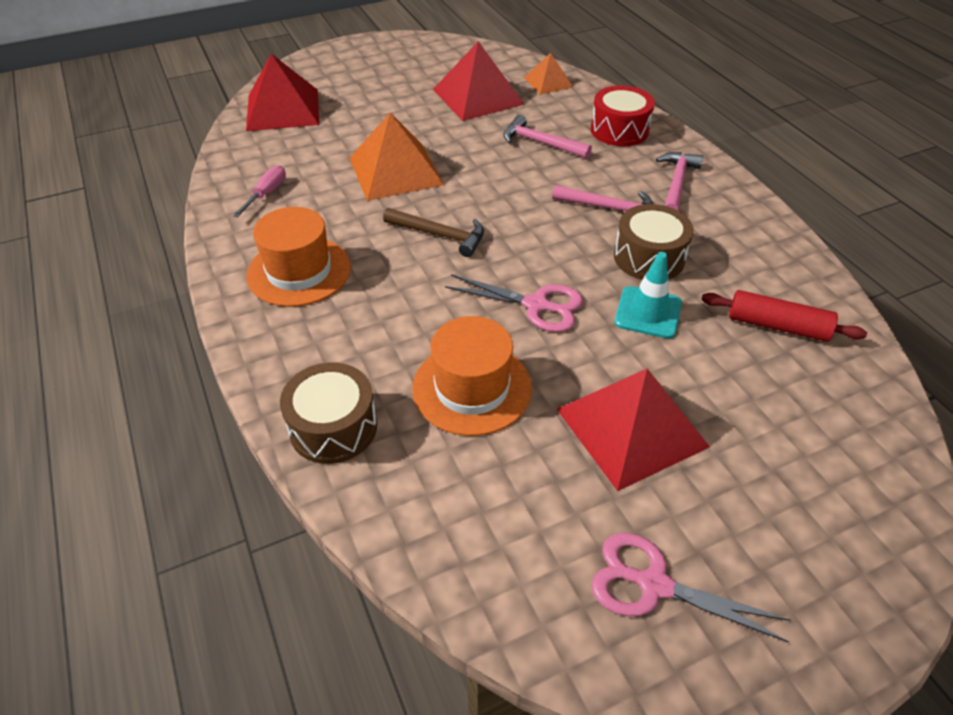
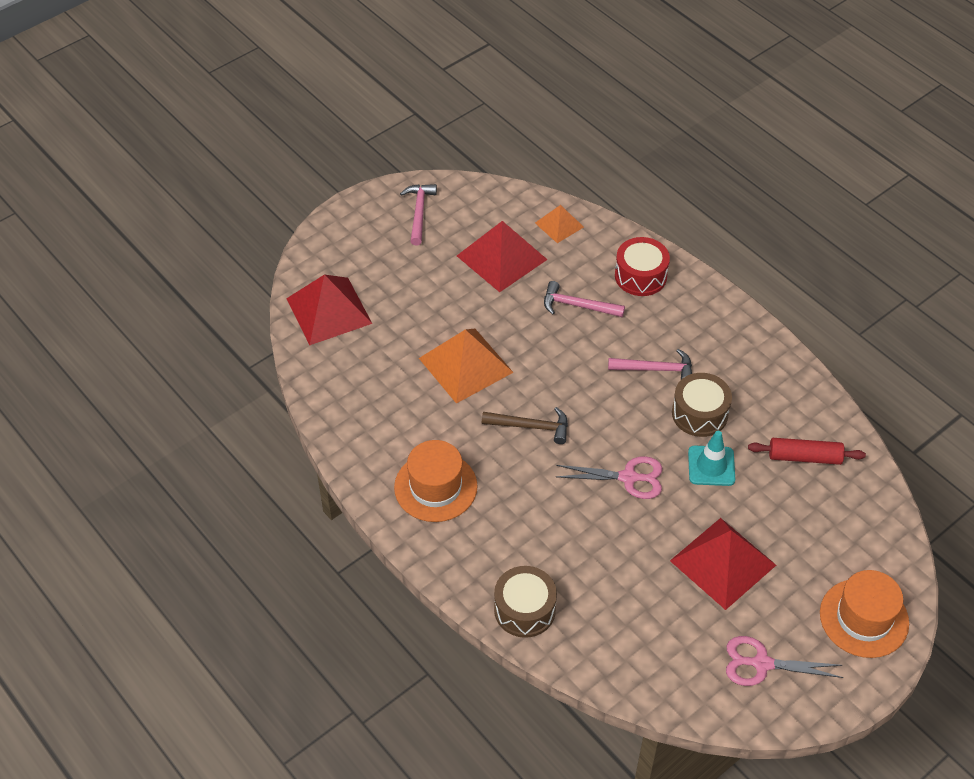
camera: 15 degrees left, 5 degrees up
(266, 194) = (368, 414): pink screwdriver -> none
(472, 388) = (606, 558): orange hat -> orange hat (864, 618)
(677, 183) = (703, 329): pink hammer -> pink hammer (419, 212)

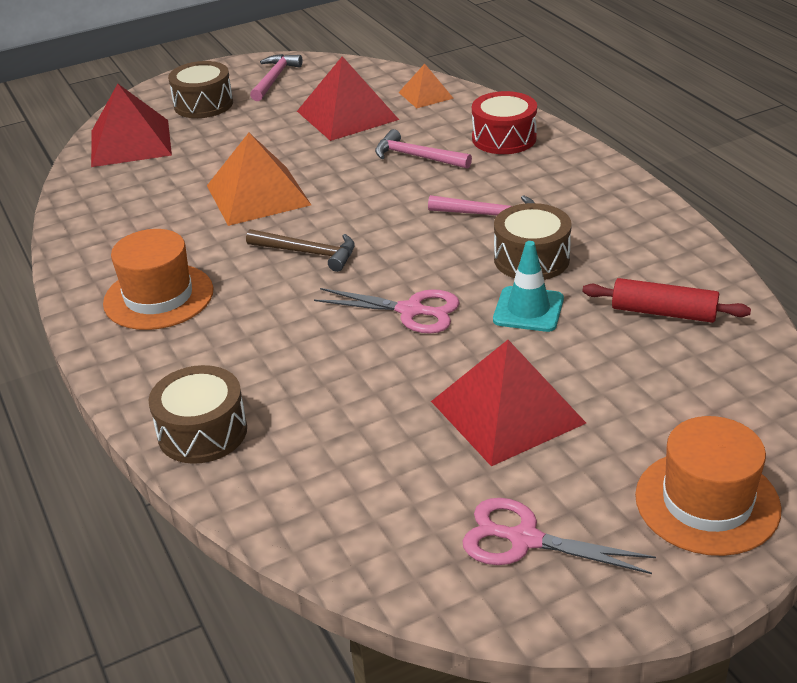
camera: 15 degrees right, 15 degrees down
(370, 253) = (203, 104): none -> brown drum

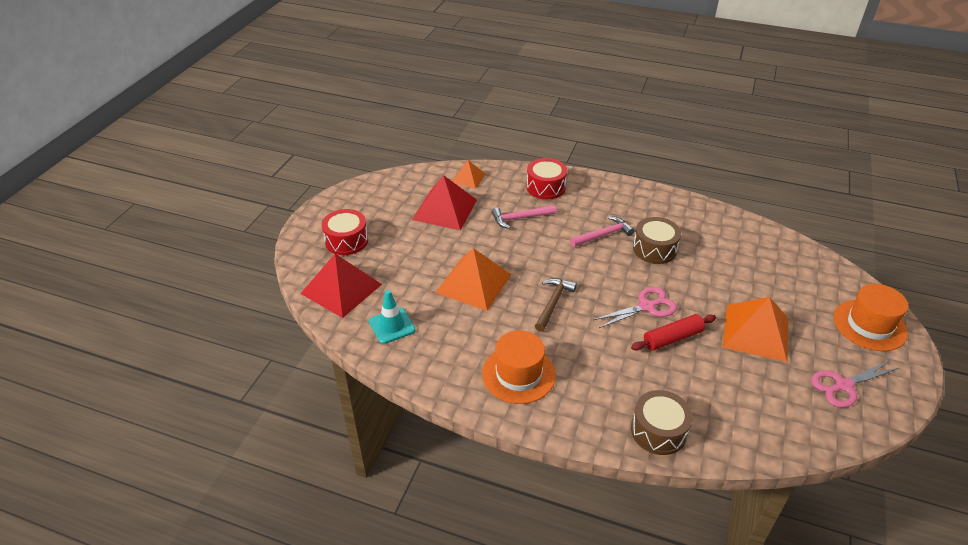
camera: 45 degrees left, 5 degrees up
(203, 104) = (346, 241): brown drum -> red drum
(274, 79) = (364, 204): pink hammer -> none
(308, 253) = (553, 303): brown hammer -> brown hammer turned 45 degrees counterclockwise
(507, 412) = (755, 332): red pyramid -> orange pyramid
(528, 309) = (691, 276): turquoise traffic cone -> turquoise traffic cone (392, 326)
(663, 312) = (739, 247): red rolling pin -> red rolling pin (672, 338)

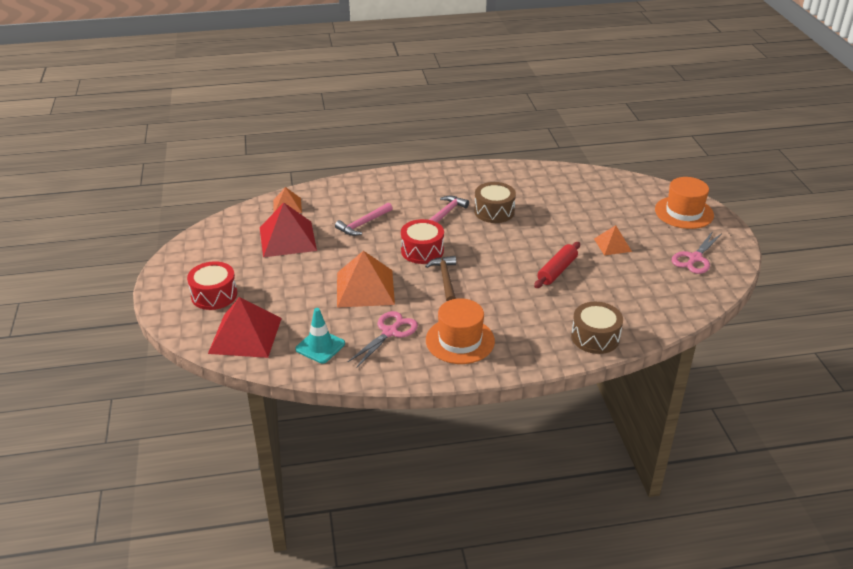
camera: 30 degrees left, 5 degrees down
(545, 187) = (365, 192): red drum -> red drum (422, 251)
(647, 307) = (521, 255): pink scissors -> pink scissors (390, 332)
(755, 332) = (612, 245): orange pyramid -> orange pyramid, size x0.55

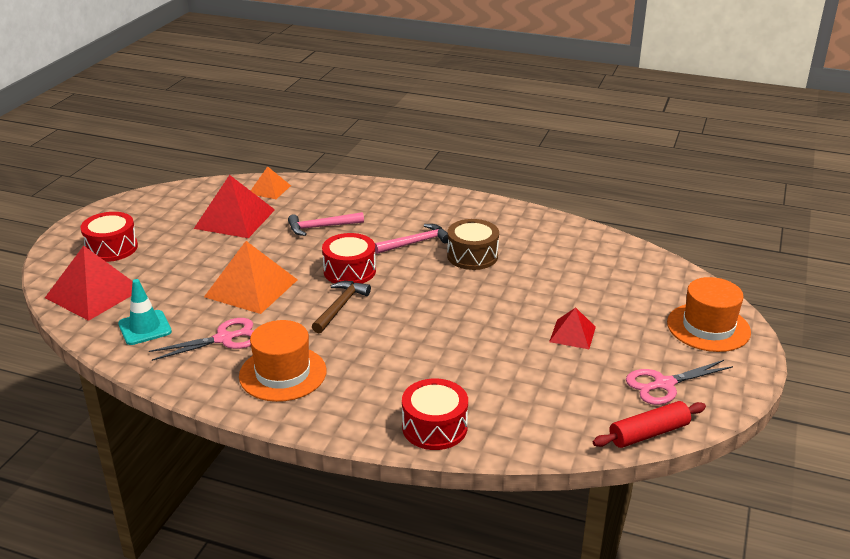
camera: 30 degrees right, 5 degrees down
(557, 271) = (473, 340): red rolling pin -> red rolling pin (648, 433)
(595, 337) = (434, 427): brown drum -> red drum
(612, 245) = (572, 334): orange pyramid -> red pyramid

